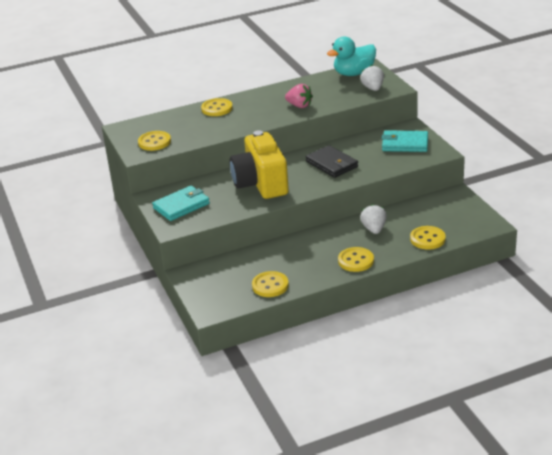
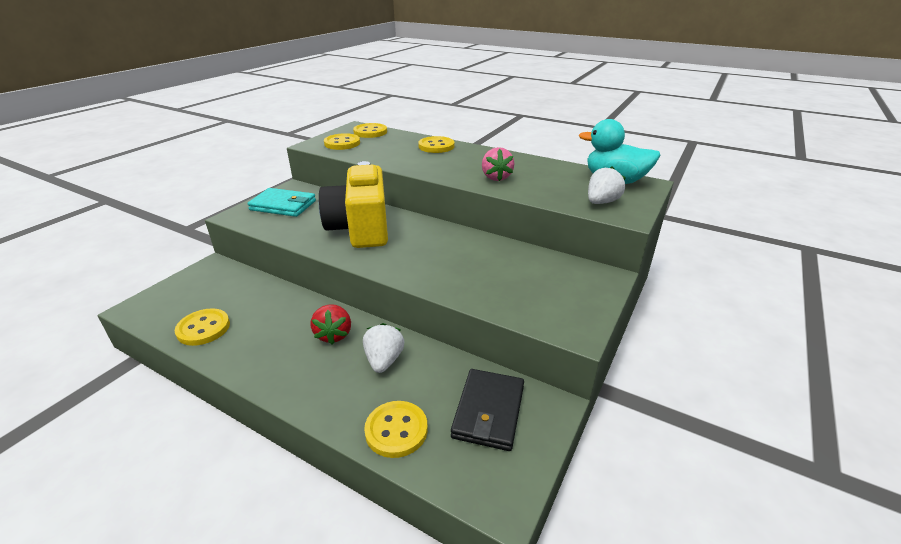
camera: 50 degrees right, 0 degrees up
(261, 184) = (360, 229): yellow camera -> yellow camera turned 45 degrees counterclockwise
(331, 164) = (445, 255): black wallet -> black wallet (488, 411)
(332, 240) = (334, 335): none -> red strawberry
(356, 261) = (293, 377): yellow button -> yellow button (370, 132)
(374, 229) = (384, 360): white strawberry -> white strawberry turned 45 degrees counterclockwise
(405, 144) = (558, 289): turquoise wallet -> none

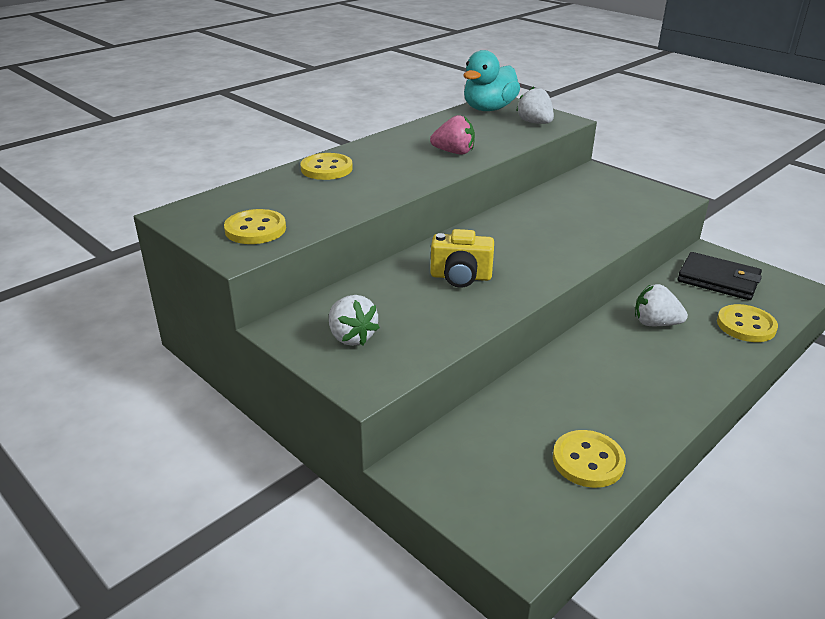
camera: 75 degrees left, 0 degrees up
(283, 205) = (351, 337): turquoise wallet -> white strawberry
(334, 335) = (611, 352): red strawberry -> none
(360, 229) = (460, 277): yellow camera -> yellow camera, size x0.55
(370, 132) = (219, 205): yellow button -> none

